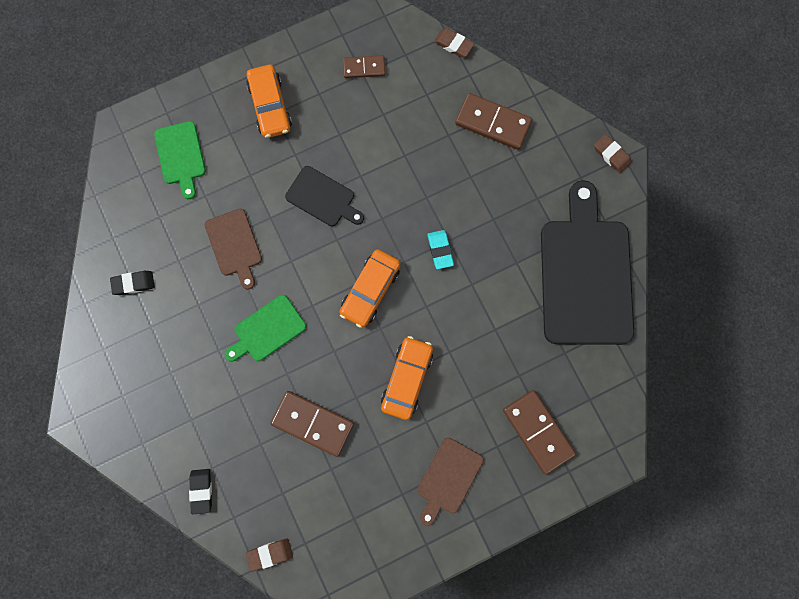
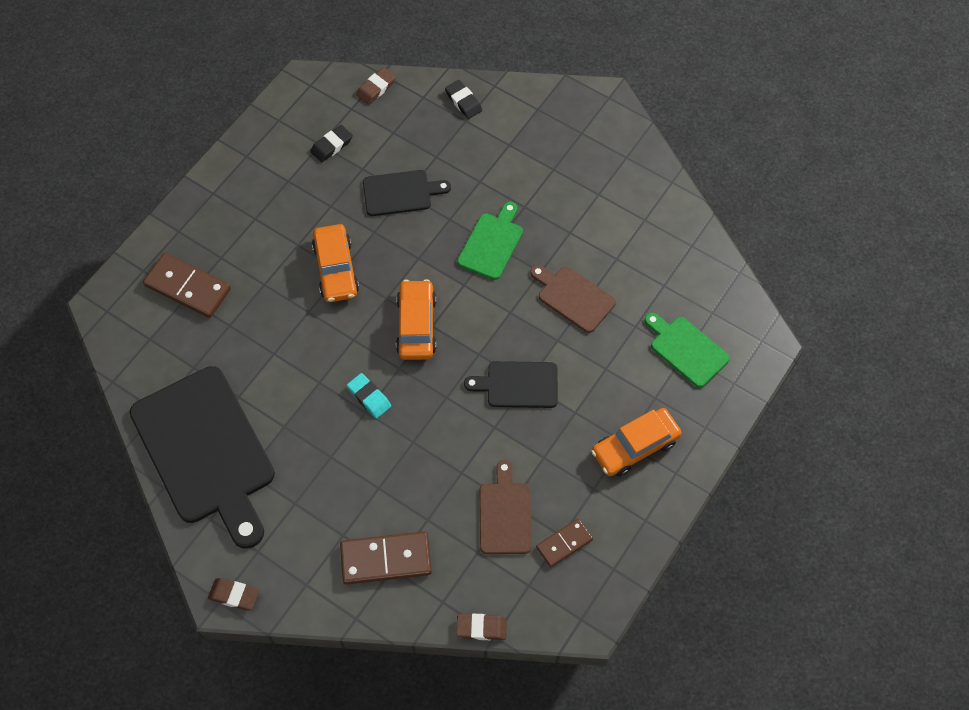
camera: 150 degrees right, 15 degrees down
(133, 283) = (641, 219): black eraser -> black eraser (331, 145)
(270, 106) = (635, 446): orange car -> orange car turned 75 degrees counterclockwise
(312, 423) = (400, 193): brown domino -> black cutting board
(448, 478) = (253, 211): brown cutting board -> brown cutting board (505, 514)

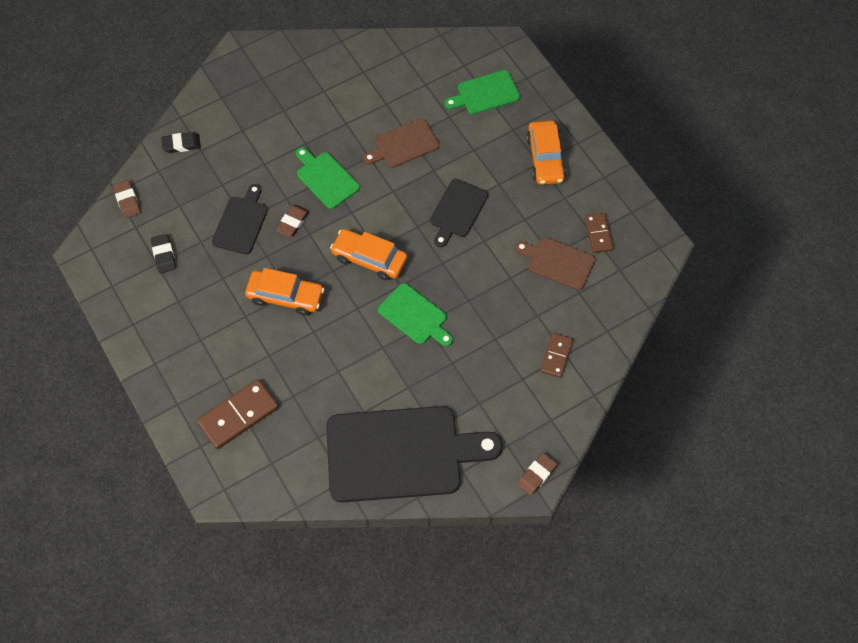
camera: 65 degrees left, 0 degrees up
(369, 397) = (415, 316): turquoise eraser -> green cutting board
(386, 559) = (556, 356): brown domino -> brown domino, size x0.60
(481, 628) = (638, 313): brown eraser -> brown eraser (293, 222)

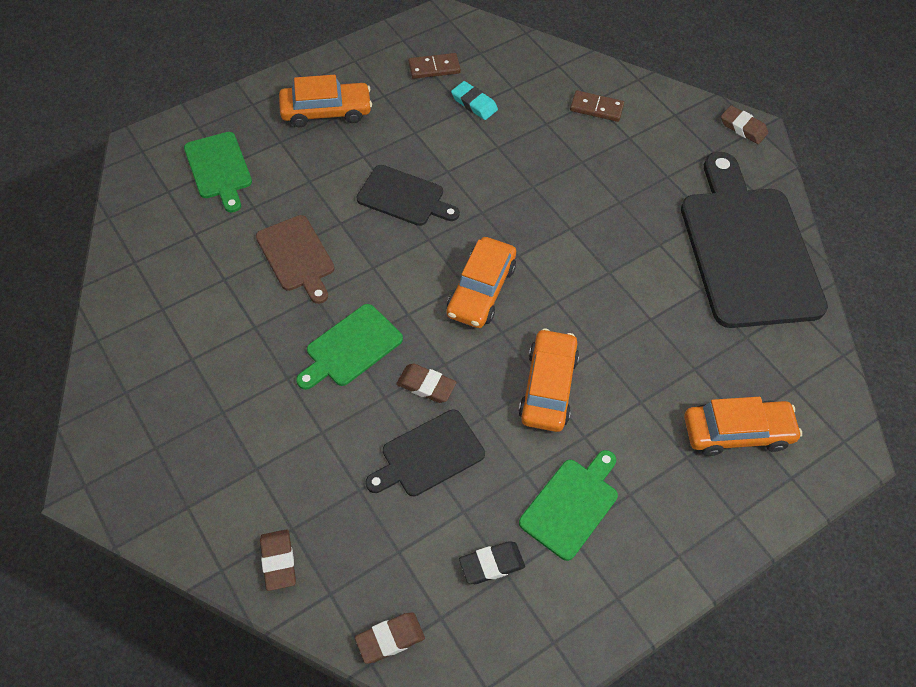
camera: 95 degrees left, 5 degrees down
(181, 144) = (278, 561): black eraser -> brown eraser
(238, 415) = (737, 432): brown domino -> orange car
(241, 223) = (428, 455): black cutting board -> black cutting board turned 45 degrees counterclockwise
(415, 316) = (561, 239): green cutting board -> green cutting board (571, 505)
(558, 262) = (474, 103): brown cutting board -> turquoise eraser

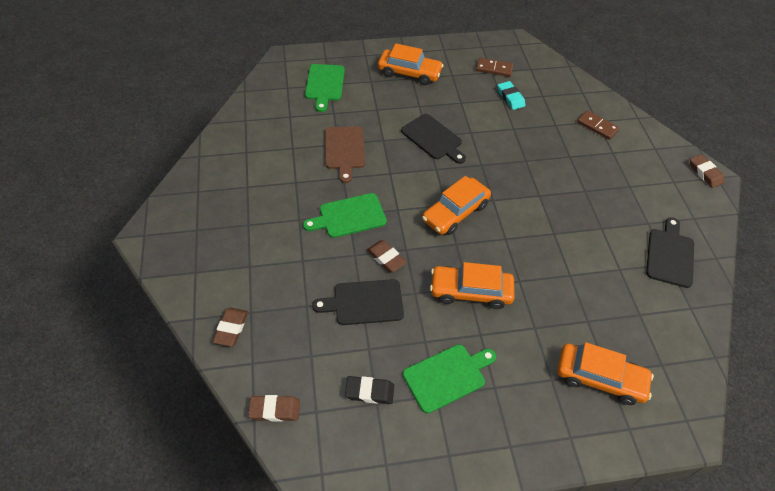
camera: 25 degrees right, 5 degrees down
(548, 387) = (470, 291): orange car -> orange car turned 120 degrees counterclockwise
(748, 249) = (670, 255): black cutting board -> black cutting board, size x0.49

